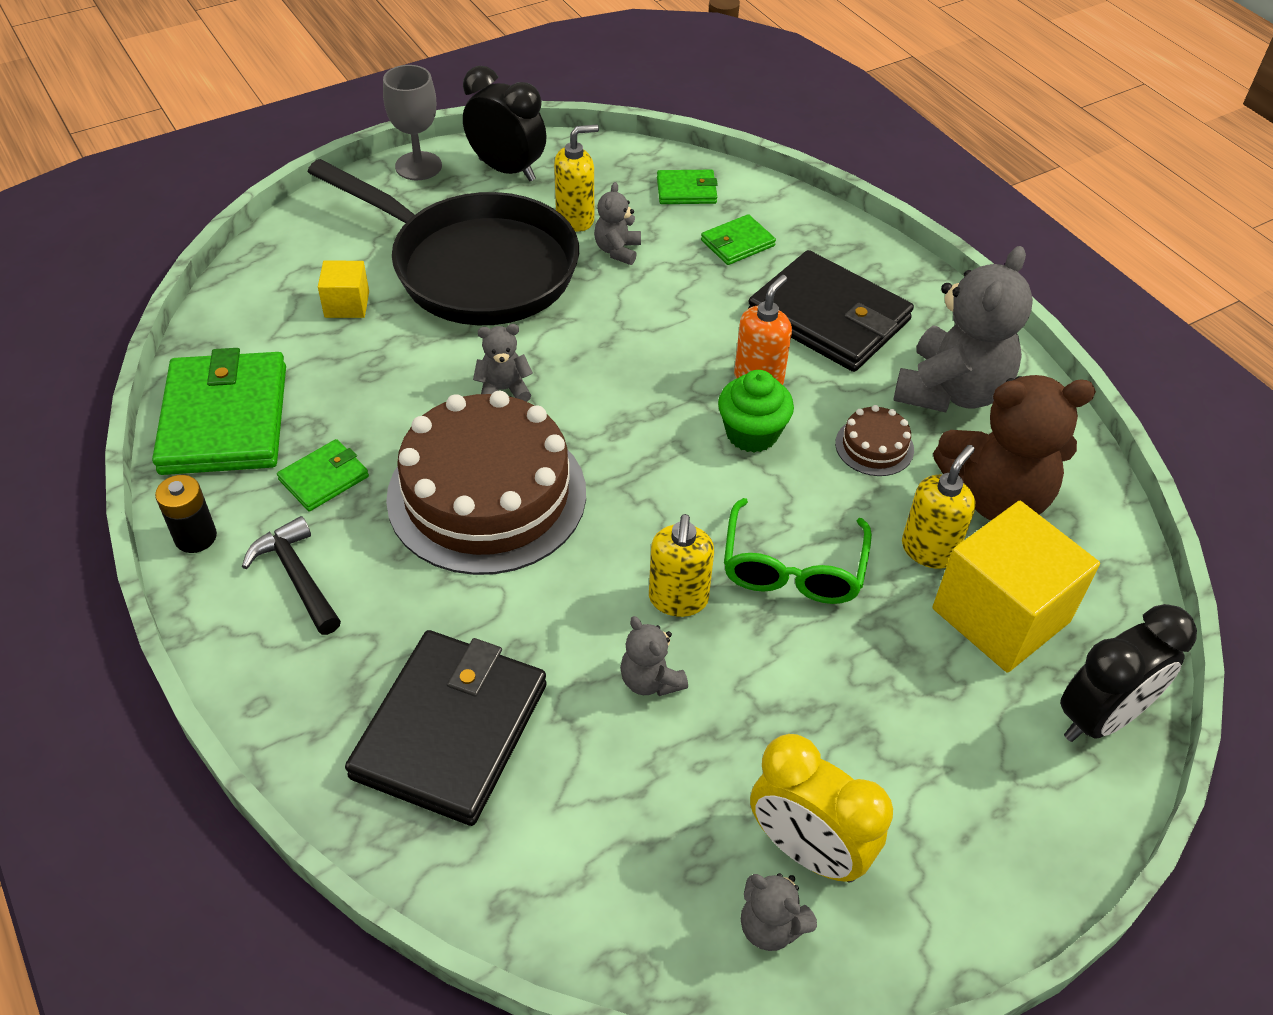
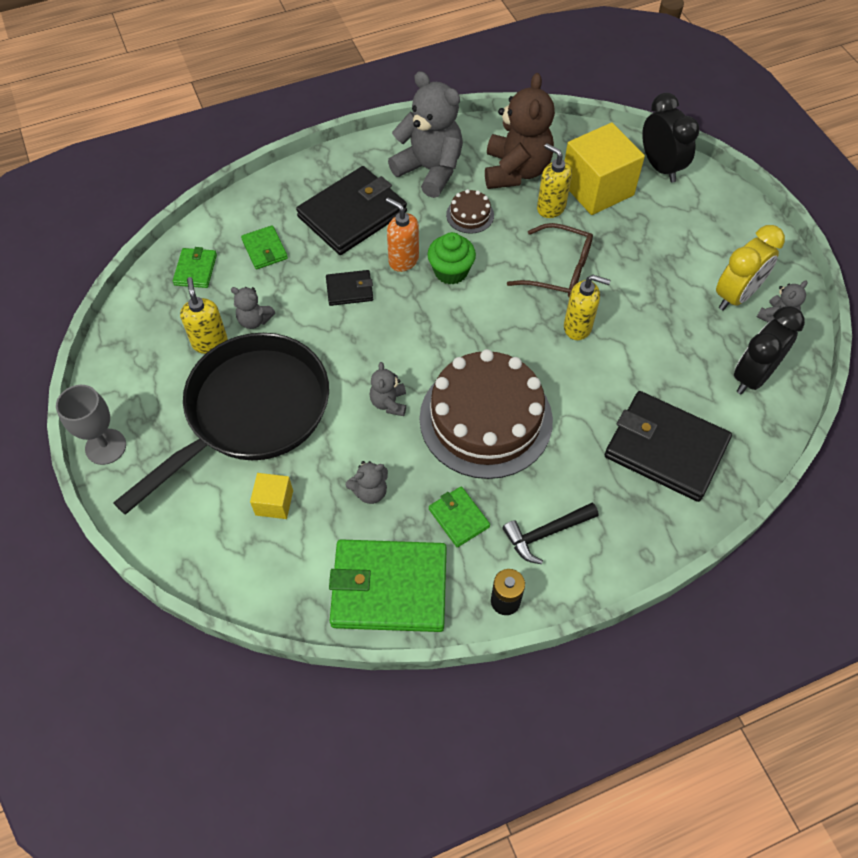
camera: 80 degrees left, 10 degrees up
(507, 170) = (132, 382): black clock -> black clock (752, 376)
(650, 680) = (634, 348): grey teddy bear -> grey teddy bear (370, 491)
(689, 330) = (349, 289): none -> black wallet
(792, 568) = (559, 270): green glasses -> brown glasses

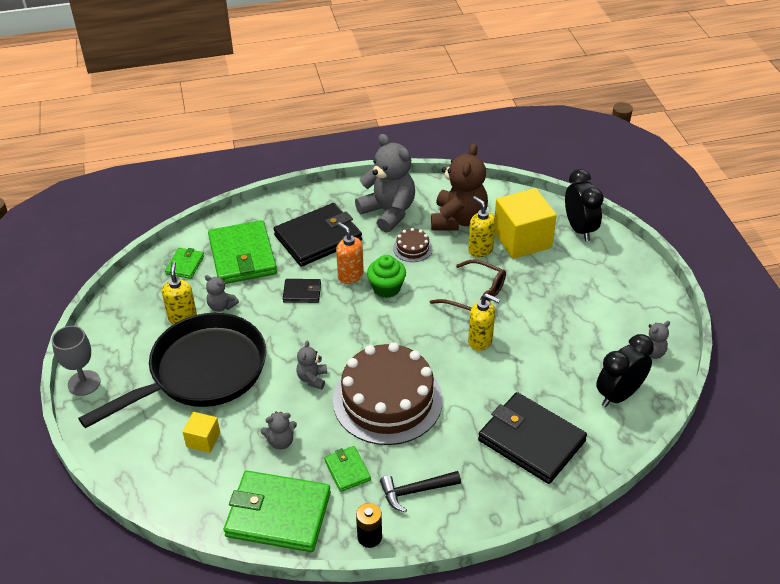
camera: 10 degrees right, 15 degrees down
(265, 249) = (242, 256): green wallet -> green wallet, size x2.08
(736, 296) = (619, 332): yellow clock -> none

